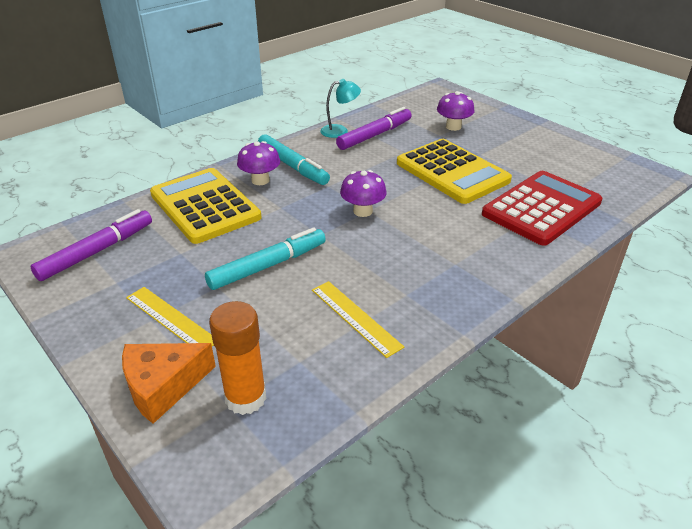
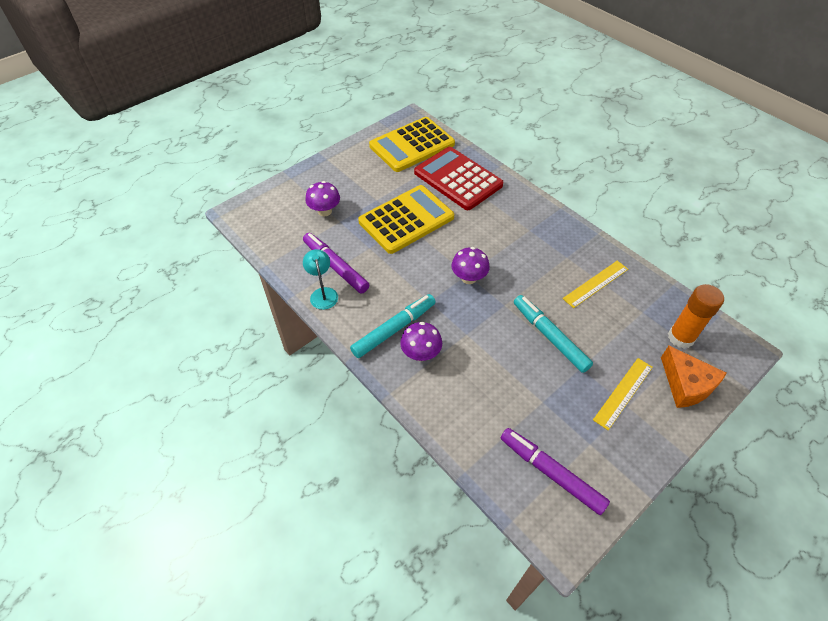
camera: 90 degrees left, 15 degrees up
(205, 206) = (468, 394): yellow calculator -> yellow calculator (412, 145)

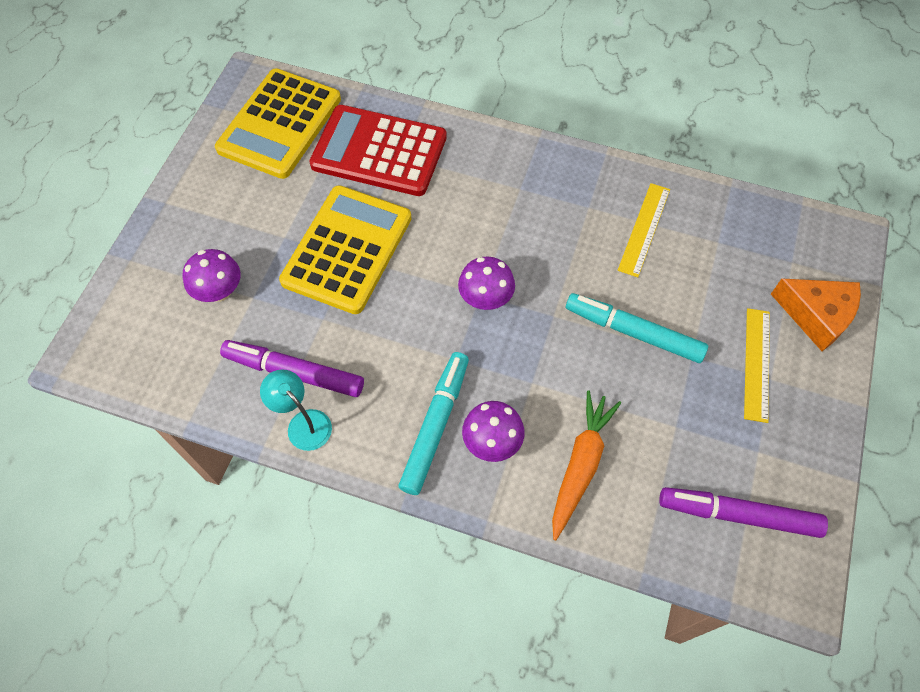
camera: 30 degrees left, 10 degrees up
(466, 392) = (581, 465): none -> orange carrot
(680, 337) = (777, 255): orange glue stick -> none

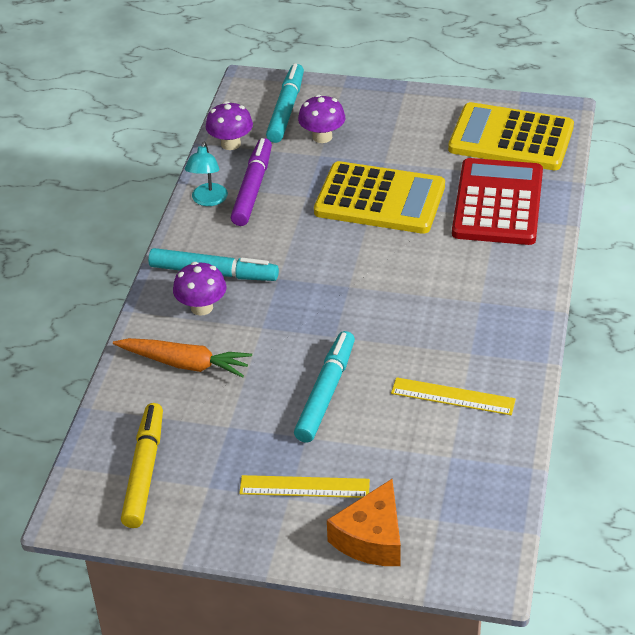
camera: 85 degrees right, 20 degrees down
(152, 323) = (286, 109): none -> turquoise marker
(303, 423) = (208, 200): turquoise lamp -> turquoise lamp turned 150 degrees clockwise
(485, 298) = (345, 290): purple mushroom -> purple mushroom (230, 144)
(738, 515) = (144, 471): purple marker -> yellow marker

